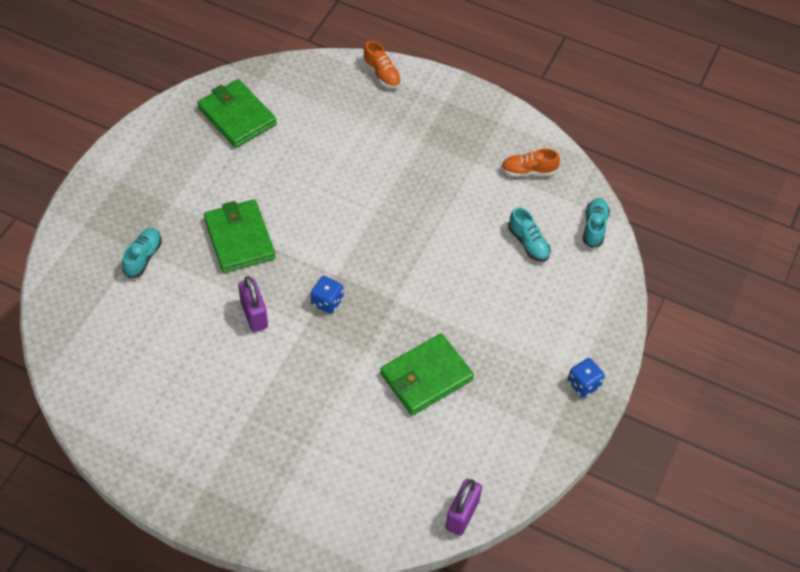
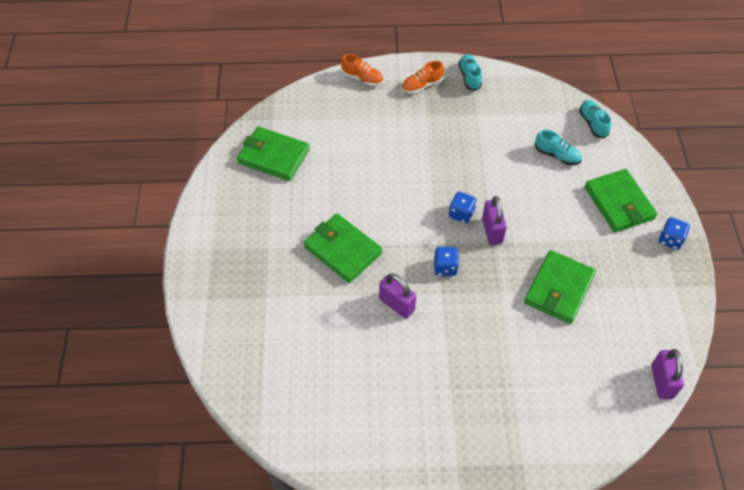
camera: 25 degrees left, 0 degrees up
(143, 257) = (275, 301): turquoise shoe -> turquoise shoe (469, 77)
(382, 257) = (461, 214): none -> blue dice
(401, 288) = (492, 231): none -> purple padlock
(528, 171) = (518, 103): orange shoe -> orange shoe (422, 85)
(557, 322) = (618, 203): none -> green wallet

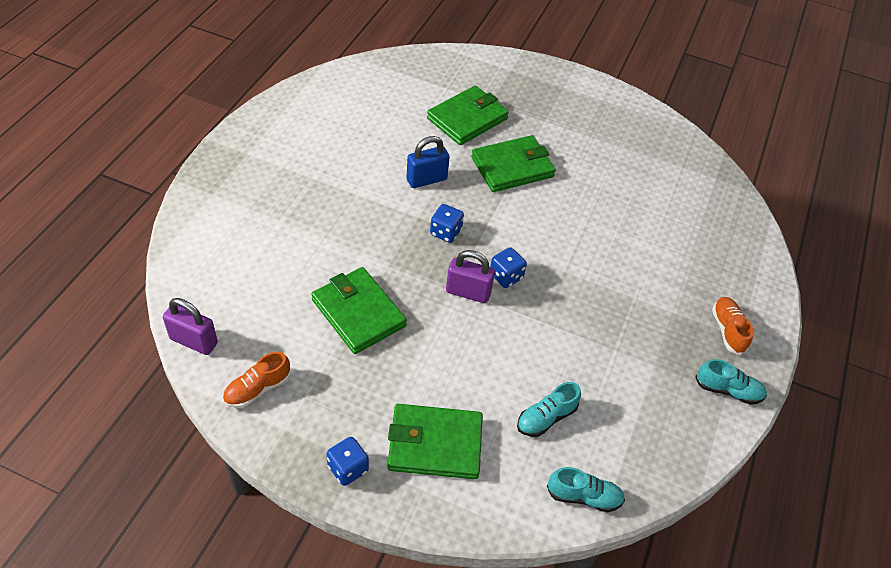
camera: 110 degrees right, 5 degrees down
(274, 156) = (660, 161): green wallet -> green wallet (467, 119)
(362, 78) = (759, 277): orange shoe -> orange shoe (257, 389)
(396, 304) = (426, 180): purple padlock -> blue padlock

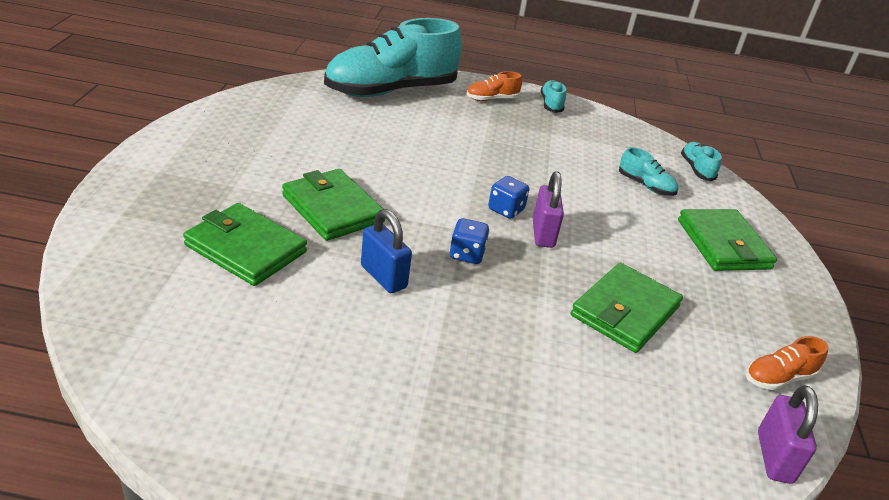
camera: 105 degrees left, 15 degrees down
(257, 389) = (778, 378): orange shoe -> orange shoe turned 120 degrees clockwise
(348, 468) = (793, 295): blue dice -> none
(726, 243) = (391, 91): none -> turquoise shoe

